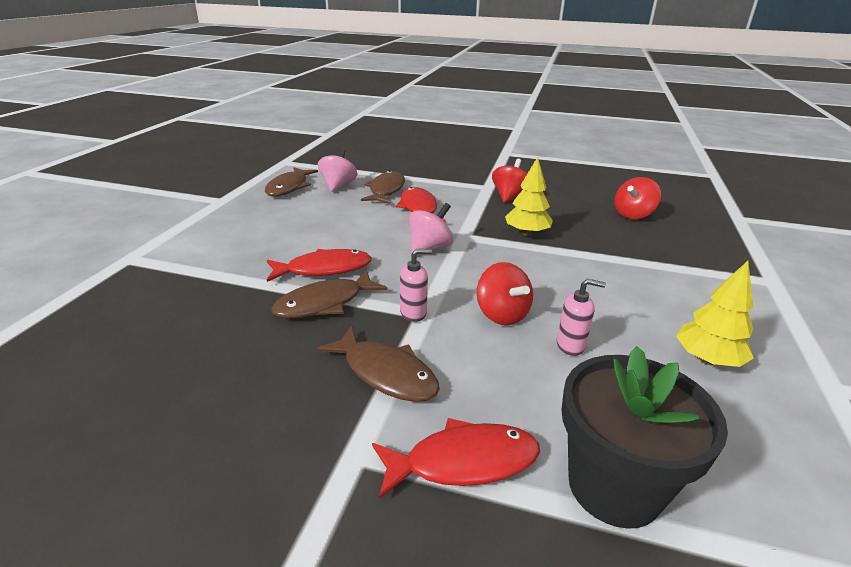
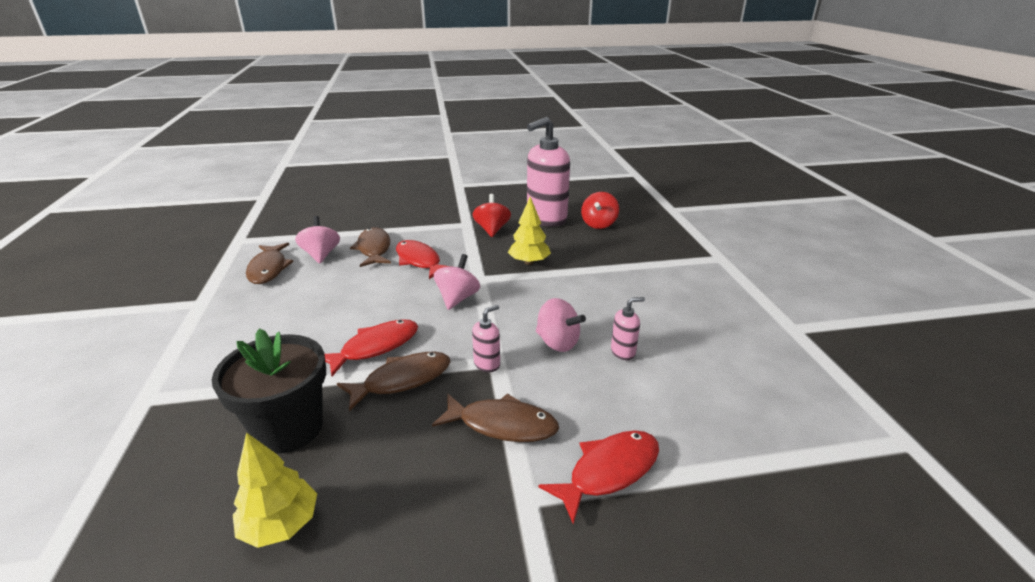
camera: 25 degrees left, 0 degrees up
(325, 303) = (402, 380): brown fish -> brown fish turned 150 degrees counterclockwise
(502, 314) = (557, 342): red spinning top -> pink spinning top
(575, 198) = (546, 219): none -> pink soap dispenser
(614, 486) = (712, 447): black flower pot -> black flower pot (289, 428)
(707, 360) = (714, 333): yellow tree -> yellow tree (281, 525)

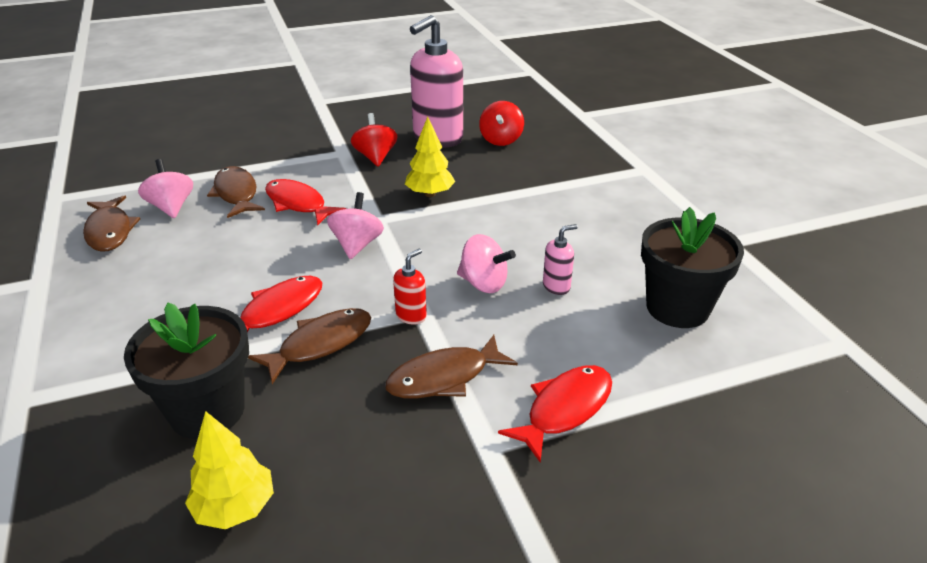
camera: 10 degrees left, 5 degrees up
(487, 364) = (411, 316): pink soap dispenser -> red soap dispenser
(502, 424) = (444, 377): brown fish -> brown fish turned 150 degrees clockwise
(735, 385) = (677, 308): none -> black flower pot

